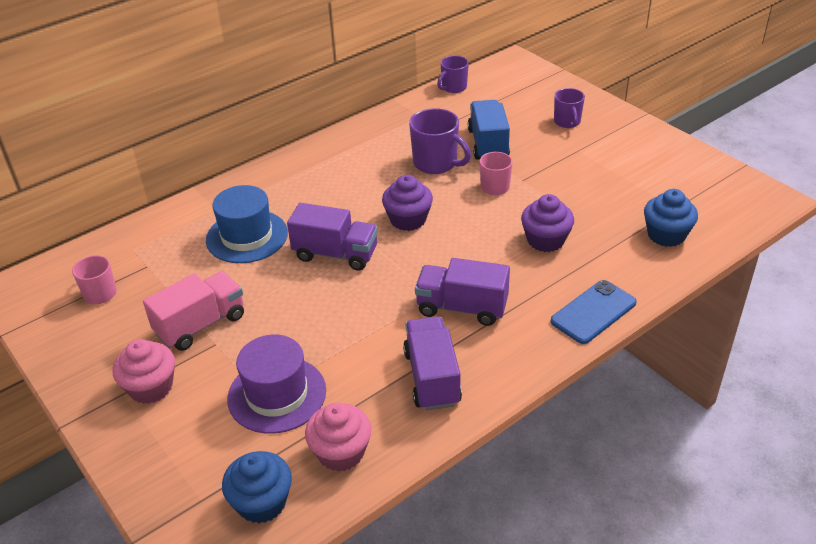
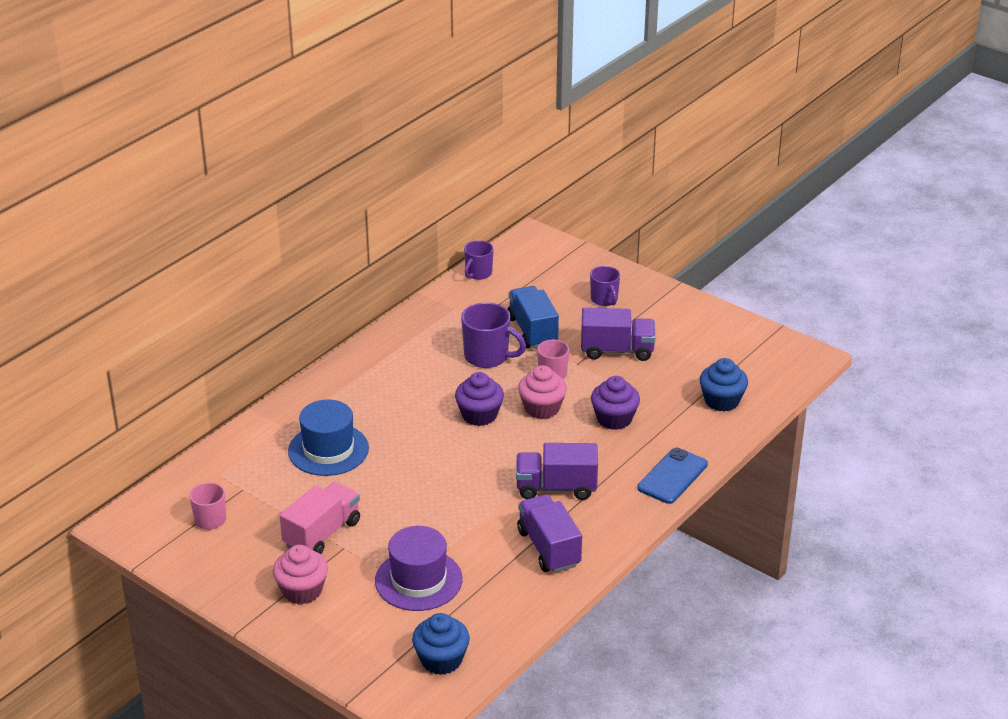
camera: 15 degrees left, 5 degrees down
(335, 254) = (422, 455): purple truck -> purple truck (617, 350)
(341, 452) = (492, 615): pink cupcake -> pink cupcake (542, 408)

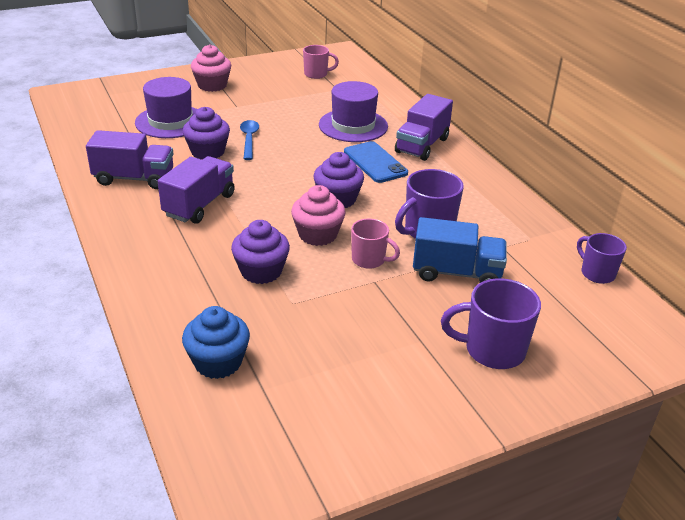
camera: 115 degrees right, 0 degrees up
(322, 533) = (260, 103): pink truck -> none
(328, 450) = (353, 125): blue hat -> purple hat
(413, 507) = (249, 139): none -> blue spoon
(441, 660) = (88, 110): blue cupcake -> none
(461, 524) = (208, 152): none -> purple cupcake
(604, 300) = (492, 350): purple mug -> purple mug, size x1.56
(617, 350) = (378, 319): purple truck -> purple truck (422, 145)
(672, 476) = (140, 273): blue phone -> blue phone (375, 162)

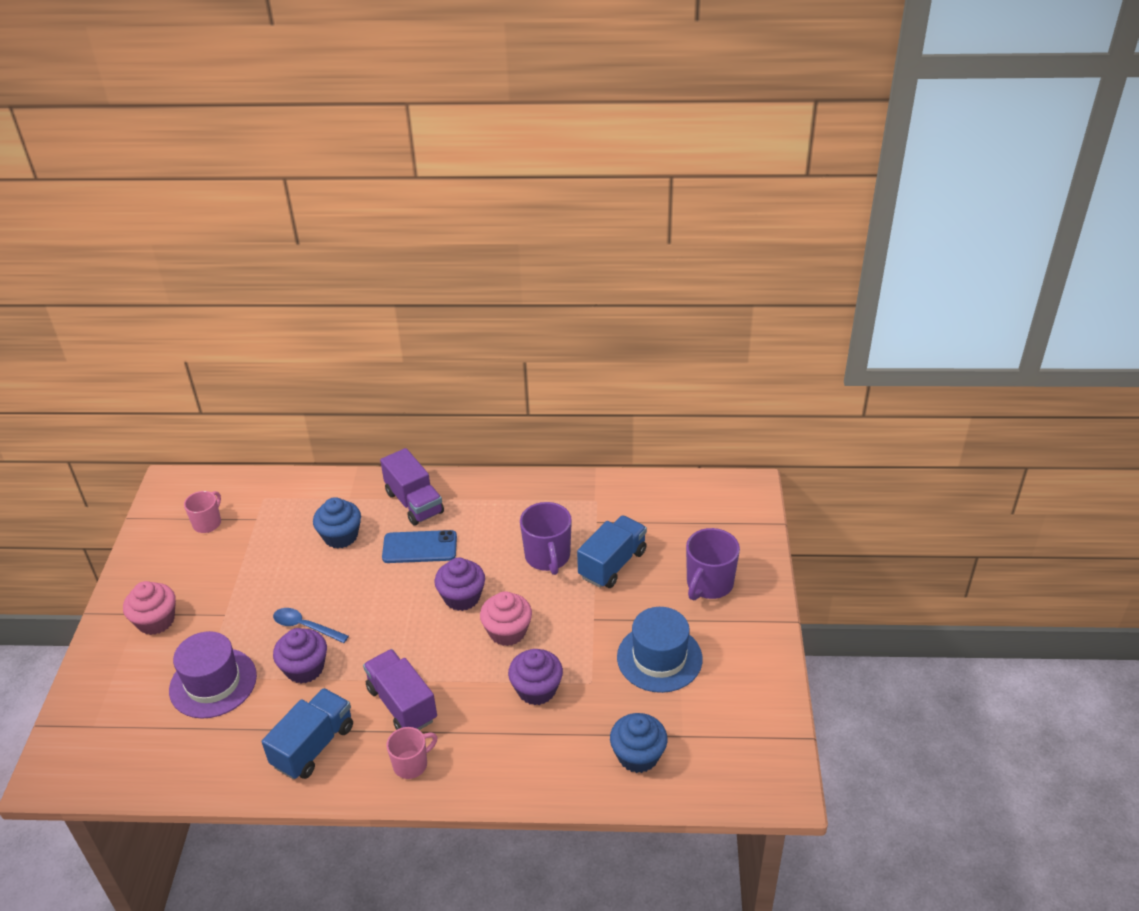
camera: 60 degrees left, 5 degrees up
(134, 178) = (313, 746): purple truck -> blue truck
(353, 125) = (340, 536): purple hat -> blue cupcake
(357, 341) = (659, 658): none -> blue hat
(369, 260) = (564, 611): pink mug -> pink mug (411, 764)
(596, 273) = (659, 486): purple mug -> none

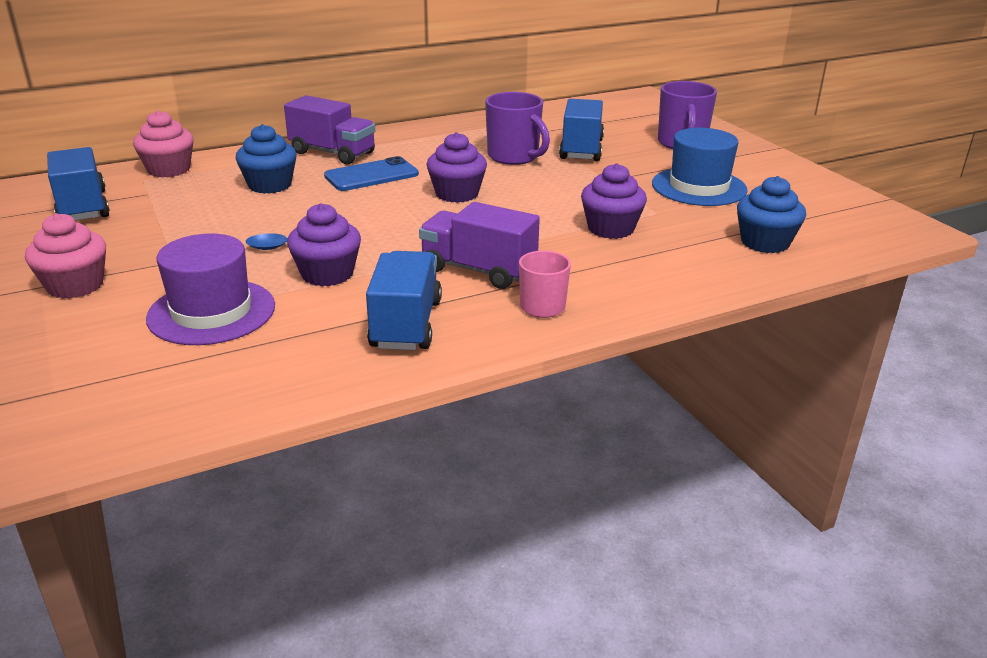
camera: 30 degrees left, 10 degrees down
(208, 523) = (83, 207): pink mug -> blue truck
(507, 631) = (532, 203): pink cupcake -> pink cupcake (169, 170)

